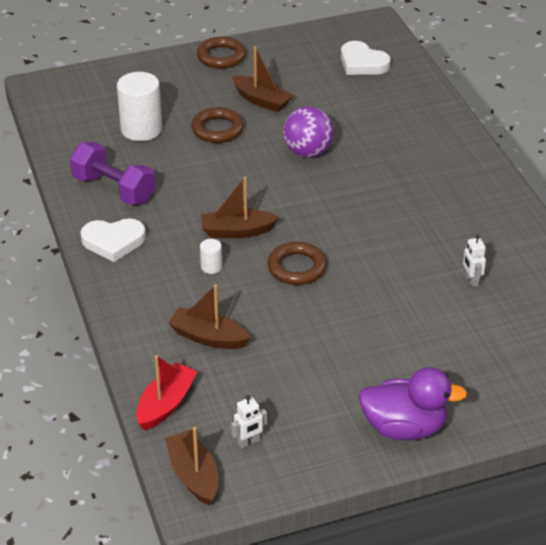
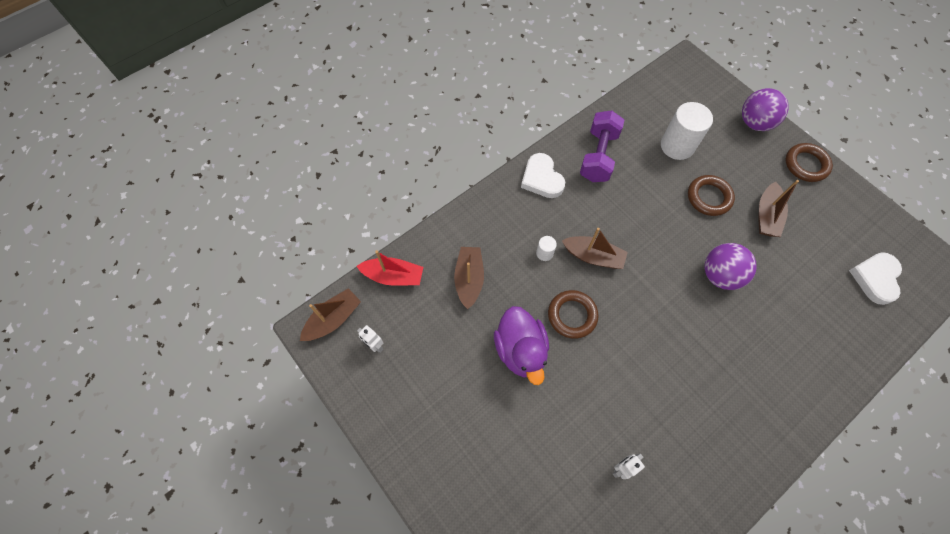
camera: 70 degrees right, 25 degrees up
(150, 69) = (754, 123): none -> purple ball
(237, 231) = (593, 256): brown boat -> brown boat turned 135 degrees clockwise
(404, 427) = (425, 458): purple duck -> purple duck (521, 350)

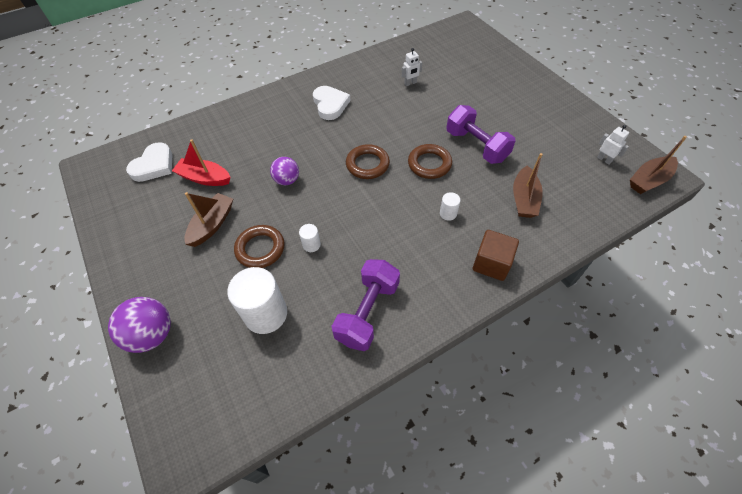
camera: 170 degrees left, 10 degrees down
(393, 276) = (600, 209): red boat -> red boat (205, 178)
(501, 207) = (491, 263): none -> brown cube
(521, 350) = (476, 146): purple duck -> purple dumbbell
(542, 178) = (442, 291): white heart -> white heart (330, 105)
(593, 256) = (400, 206): brown boat -> none
(664, 206) = (311, 245): none -> white cylinder
(720, 275) = (287, 180): purple ball -> purple ball, size x0.66
(806, 165) = (132, 272): brown ring -> brown ring (367, 164)

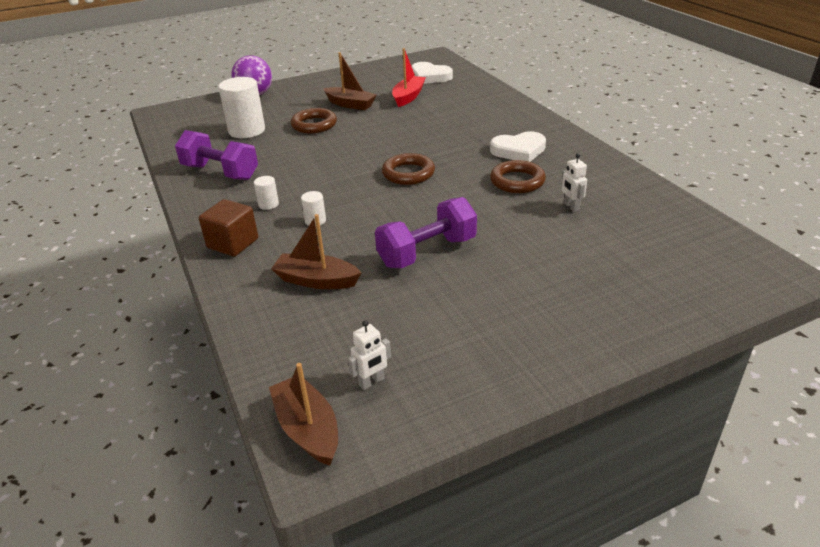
camera: 95 degrees right, 20 degrees down
(287, 180) = (395, 132): purple ball -> none
(311, 245) = (308, 146): white cylinder -> white cylinder (268, 204)
(429, 164) = (399, 213): brown ring -> brown ring (517, 181)

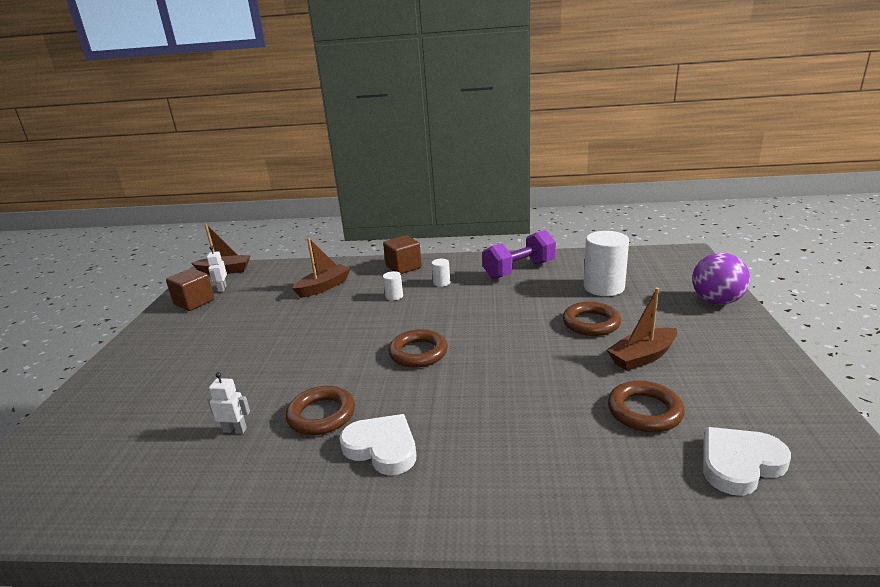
camera: 120 degrees right, 10 degrees down
(408, 97) = (644, 411): red boat -> brown ring
(427, 252) = (292, 330): purple dumbbell -> none
(427, 383) = (194, 302): none -> brown cube
(519, 150) = (382, 448): white heart -> white heart turned 105 degrees clockwise

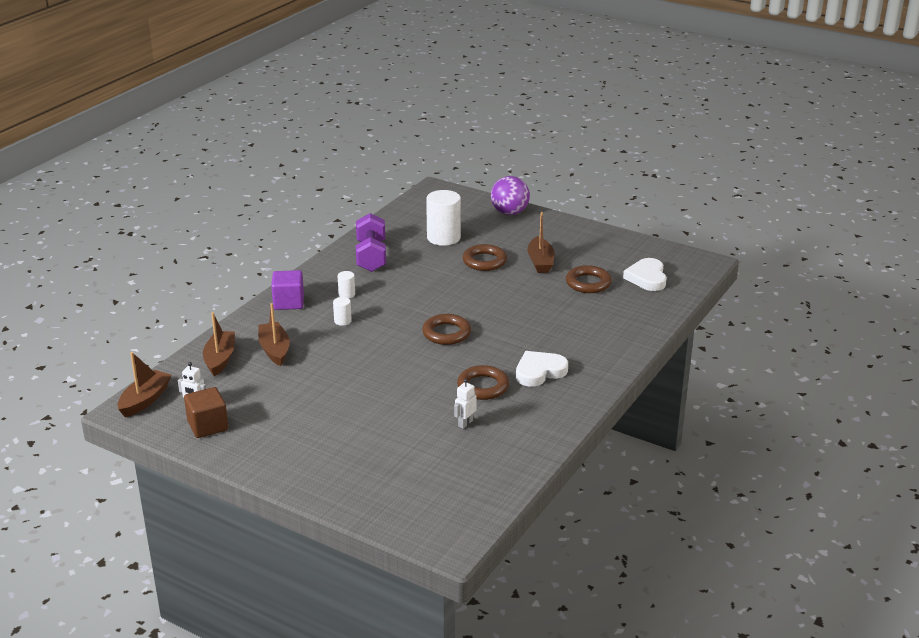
camera: 65 degrees left, 5 degrees up
(296, 274) = (220, 359): none -> brown boat
(403, 267) = (288, 302): brown cube -> purple cube

